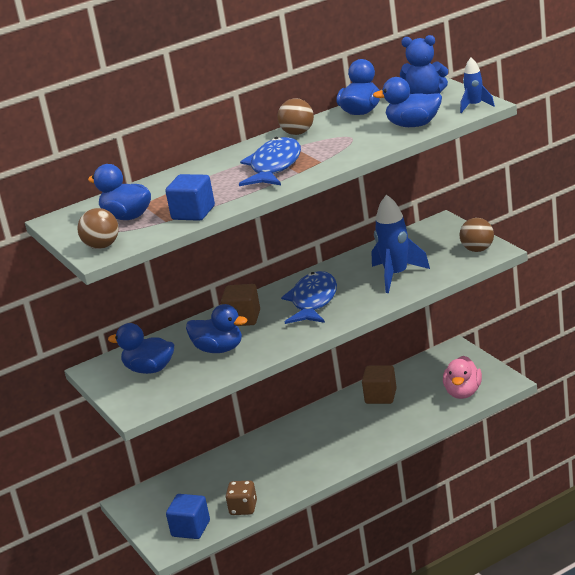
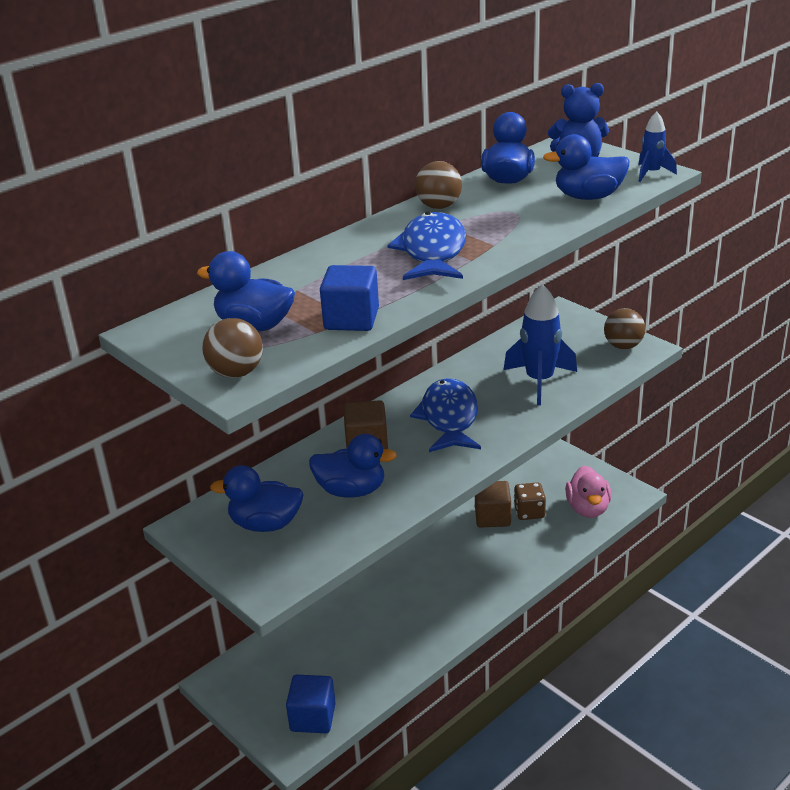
camera: 15 degrees left, 5 degrees up
(243, 508) = (373, 682): brown dice -> brown dice (529, 512)

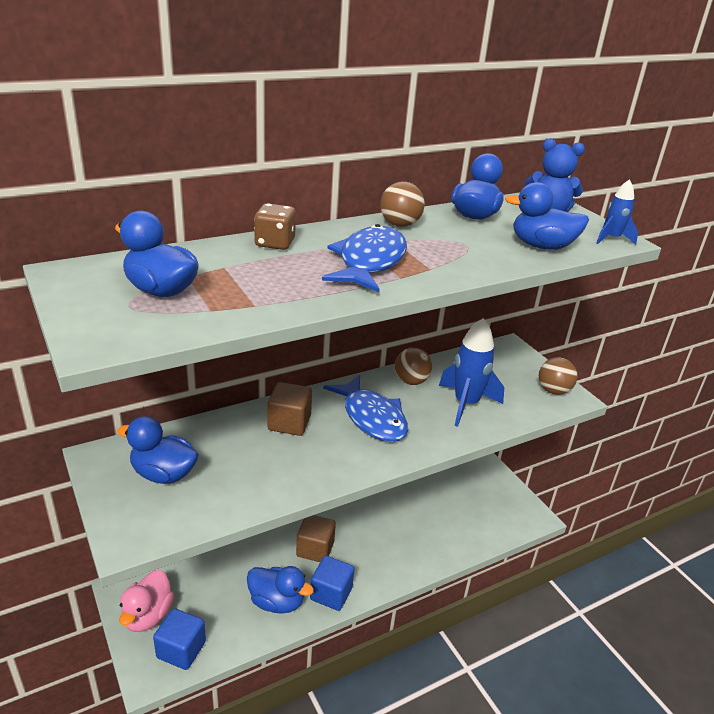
camera: 10 degrees right, 0 degrees up
(236, 373) = (107, 331): brown ball -> brown ball (411, 381)
(351, 319) = (252, 306): blue cube -> blue cube (331, 593)
(351, 490) = (254, 463): blue duck -> blue duck (277, 602)
(449, 418) = (372, 417): blue fish -> blue fish turned 135 degrees clockwise
(492, 517) = (409, 505): brown cube -> brown cube (315, 549)
(529, 512) = (442, 509): brown dice -> brown dice (275, 243)
(588, 508) = (493, 520): pink duck -> pink duck (148, 616)

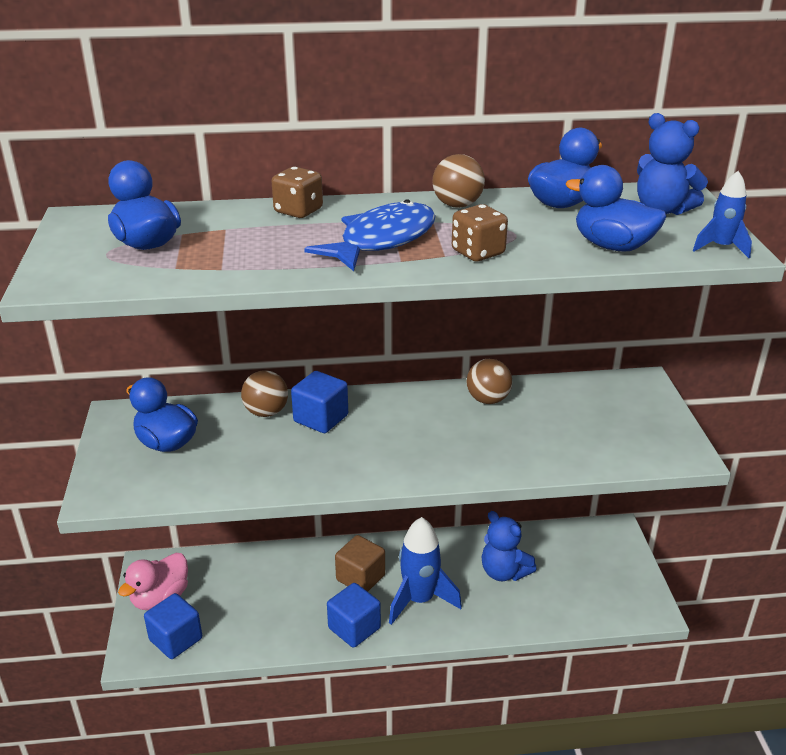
camera: 25 degrees right, 0 degrees up
(277, 602) = (292, 620): blue duck -> none
(289, 423) = (321, 418): brown cube -> blue cube
(372, 417) = (415, 430): blue fish -> none
(422, 515) = (504, 572): none -> blue teddy bear
(452, 263) = (478, 252): none -> brown dice
(466, 404) = (538, 436): blue rocket -> blue rocket (419, 600)
(553, 391) = (666, 442): brown ball -> brown ball (266, 412)

